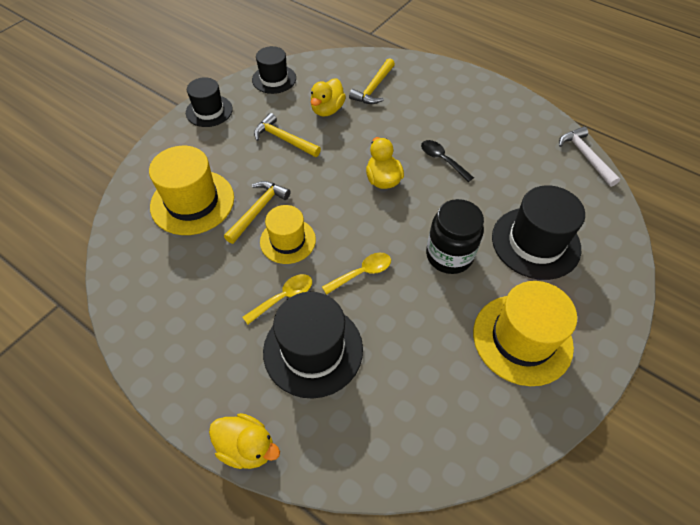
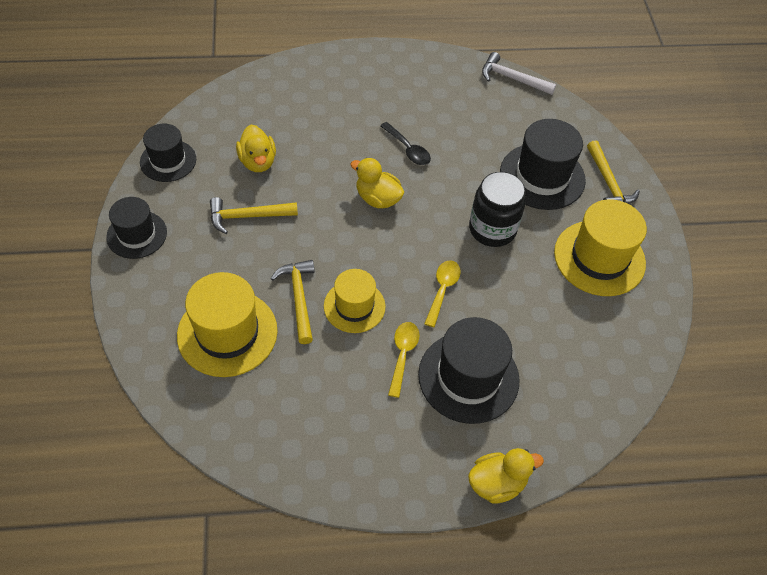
camera: 45 degrees left, 0 degrees up
(374, 88) = (279, 114): yellow hammer -> yellow hammer (608, 182)
(442, 160) = (408, 149): black spoon -> black spoon turned 135 degrees counterclockwise

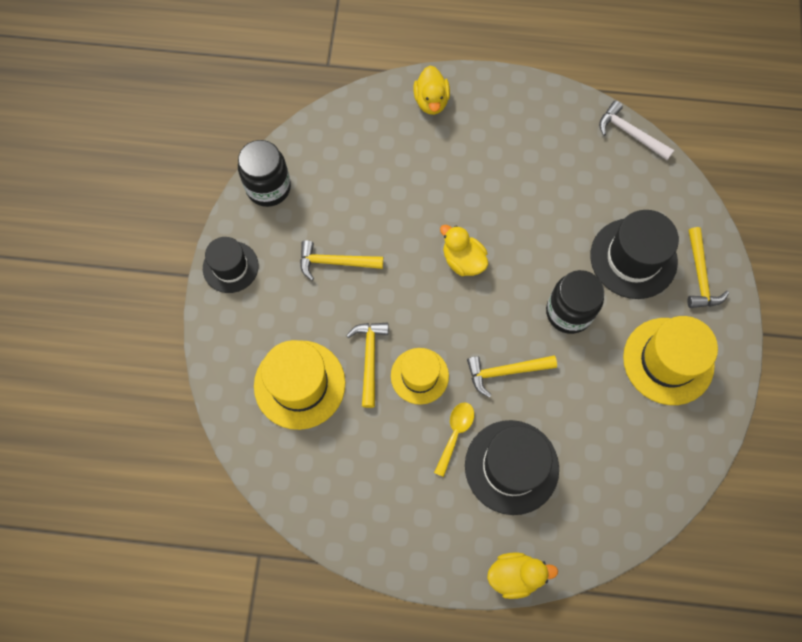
camera: 15 degrees right, 15 degrees up
(168, 160) = (268, 187): black hat -> black jar
(258, 162) = (353, 201): yellow duck -> yellow duck (431, 101)
(408, 149) = (504, 207): black spoon -> none
(442, 290) = (506, 371): yellow spoon -> yellow hammer

